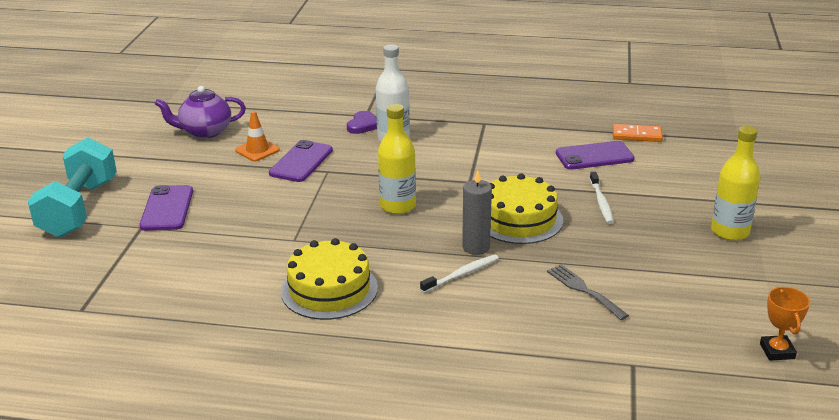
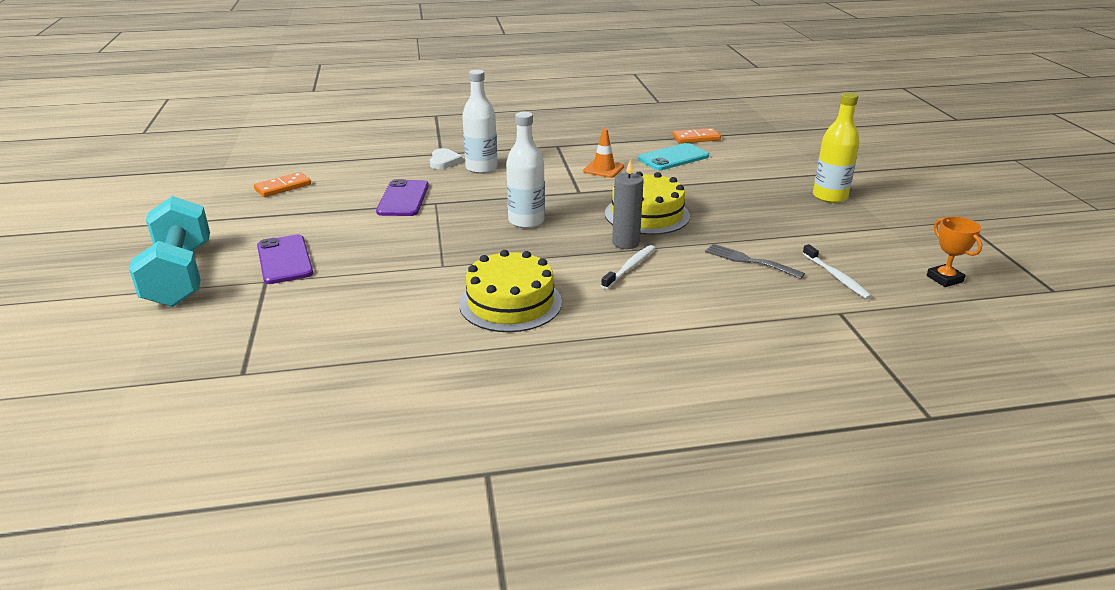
camera: 20 degrees left, 0 degrees up
(205, 131) = (283, 187): purple teapot -> orange domino
(257, 150) = (350, 195): orange traffic cone -> orange traffic cone (603, 169)
(363, 125) = (444, 161): purple heart -> white heart
(398, 206) = (526, 221): yellow bottle -> white bottle
(594, 156) = (673, 158): purple phone -> turquoise phone
(601, 202) = (707, 191): white toothbrush -> white toothbrush (836, 277)

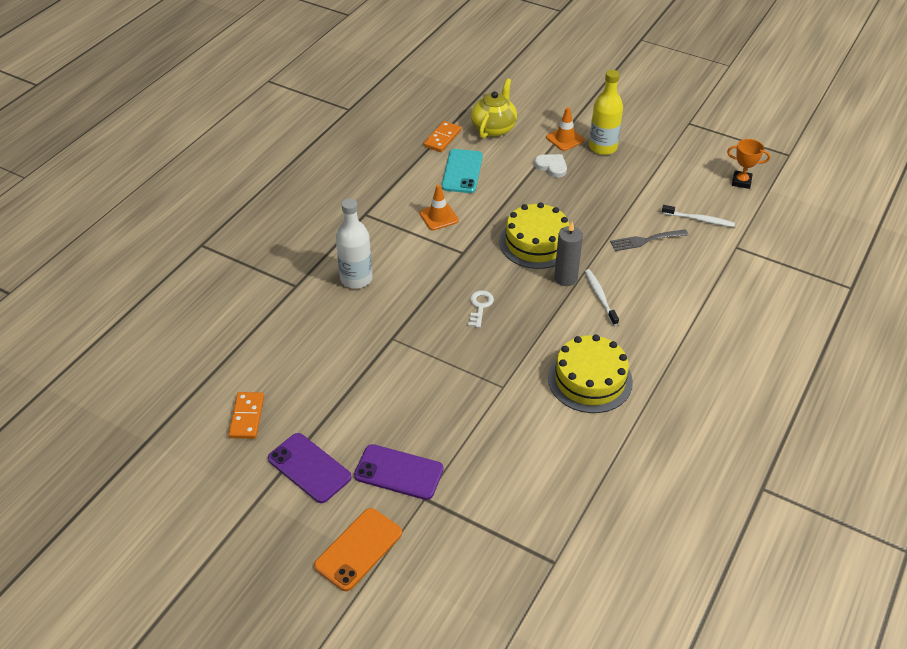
camera: 50 degrees left, 15 degrees up
(180, 275) = (358, 549): turquoise dumbbell -> orange phone
(403, 199) = (362, 353): purple phone -> purple phone (309, 468)
(444, 161) = (315, 292): white heart -> white heart (551, 166)
(526, 221) = (480, 306): white bottle -> white key
(750, 149) = (494, 128): none -> yellow teapot
(802, 178) = (565, 139): none -> orange traffic cone

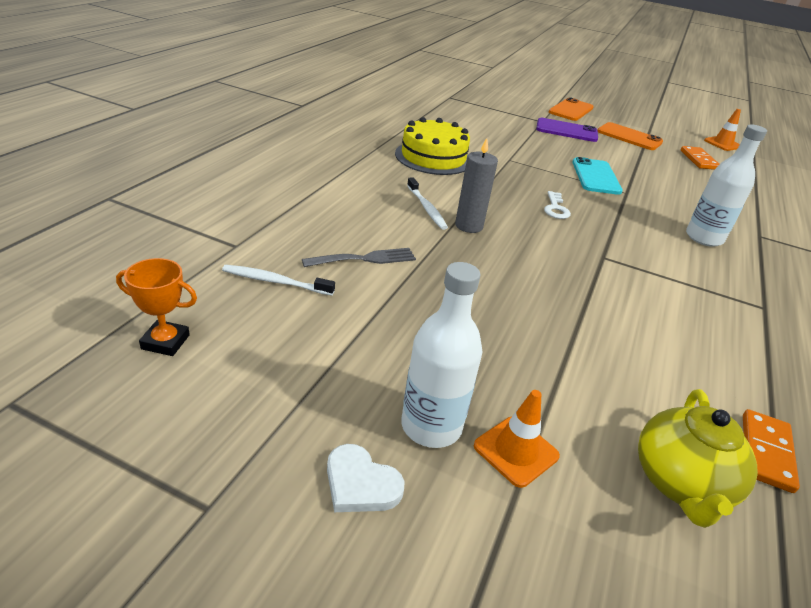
camera: 170 degrees right, 10 degrees down
(309, 468) = (629, 137): purple phone -> orange phone
(439, 217) = (663, 300): orange traffic cone -> orange traffic cone (722, 144)
(462, 171) = (678, 373): turquoise phone -> turquoise phone (595, 176)
(536, 242) = (515, 263): yellow cake -> none
(551, 166) = (526, 381): white heart -> white heart (360, 484)
(603, 147) = (431, 426): yellow bottle -> white bottle

